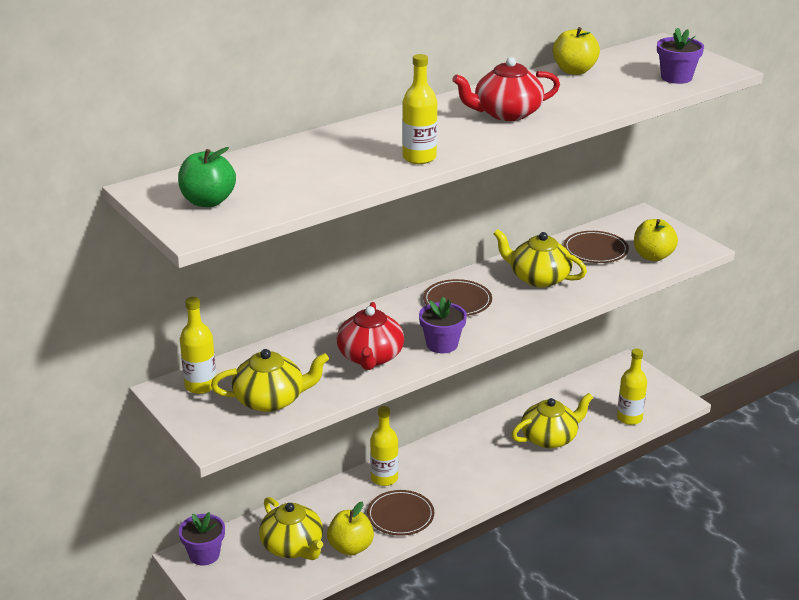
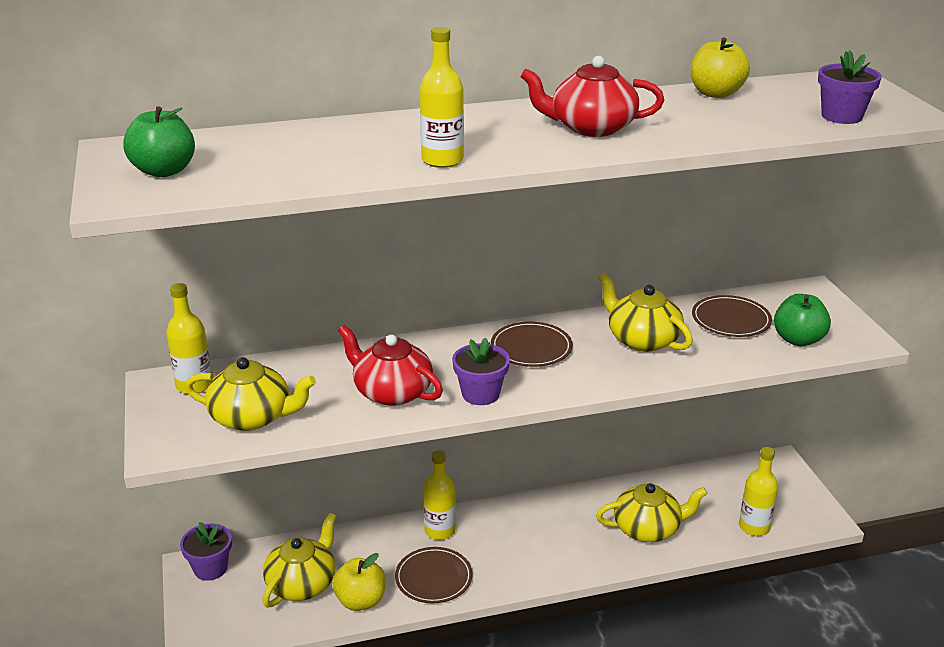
camera: 20 degrees right, 0 degrees up
(293, 546) = (302, 583): yellow teapot -> yellow teapot turned 135 degrees counterclockwise
(370, 357) = (391, 392): red teapot -> red teapot turned 105 degrees clockwise
(653, 256) = (798, 340): yellow apple -> green apple

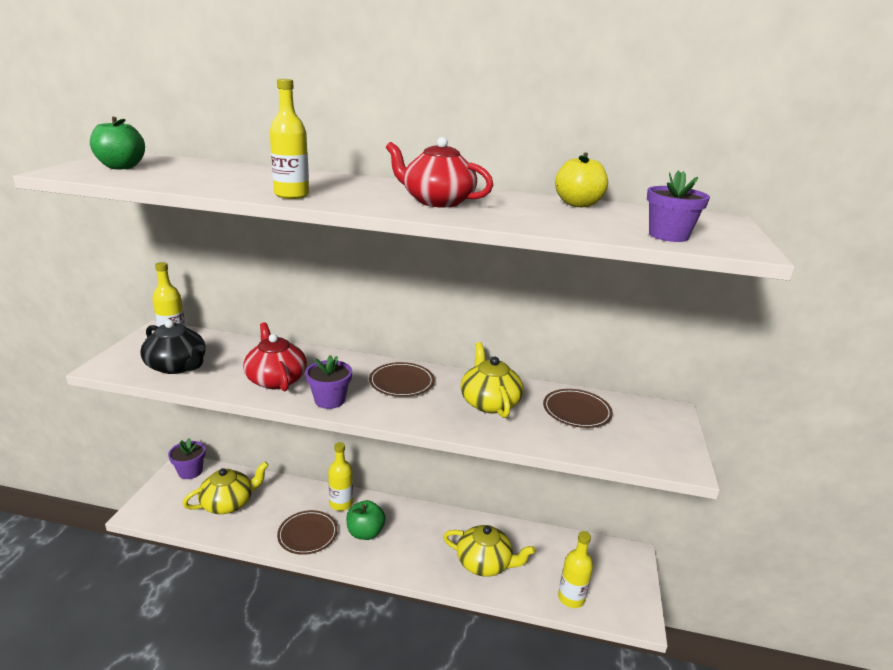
camera: 25 degrees right, 5 degrees down
(252, 417) = (177, 366): yellow teapot -> black teapot
(360, 601) = (250, 530): yellow apple -> none
(798, 340) = (620, 444): green apple -> green apple (365, 533)

